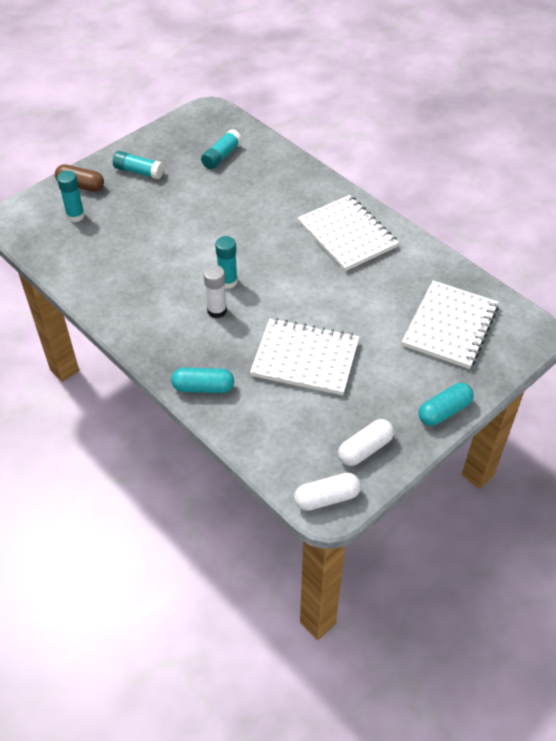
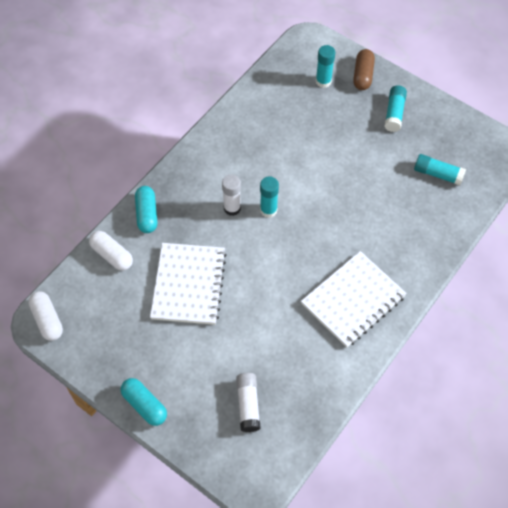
camera: 80 degrees right, 10 degrees up
(365, 449) = (97, 343): white capsule -> white capsule (112, 255)
(450, 326) = (248, 405): white notebook -> white glue stick

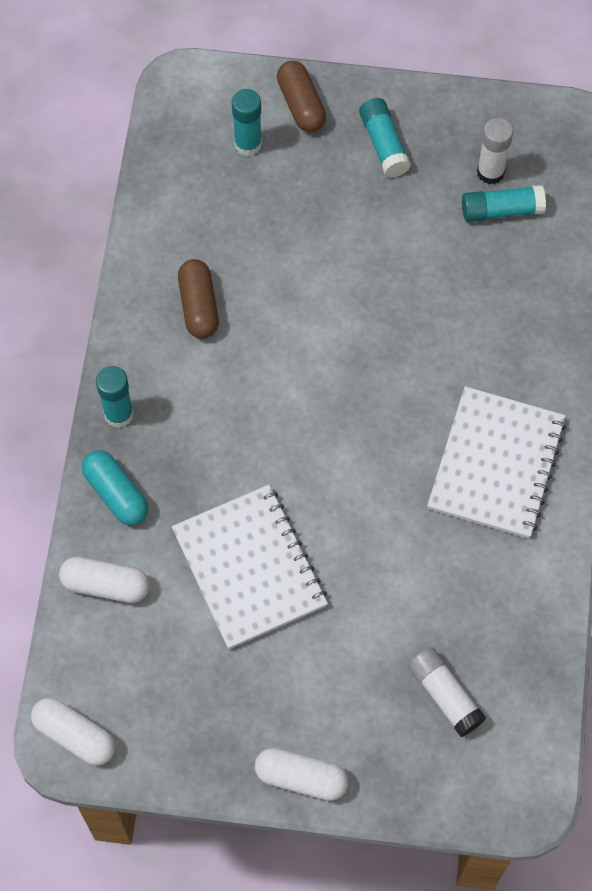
camera: 30 degrees left, 5 degrees up
(144, 405) = (301, 778): turquoise capsule -> white capsule
(232, 208) = (238, 417): white glue stick -> white glue stick (490, 172)
(247, 145) = (198, 306): none -> brown capsule
(268, 210) = (293, 392): turquoise glue stick -> turquoise glue stick (119, 414)

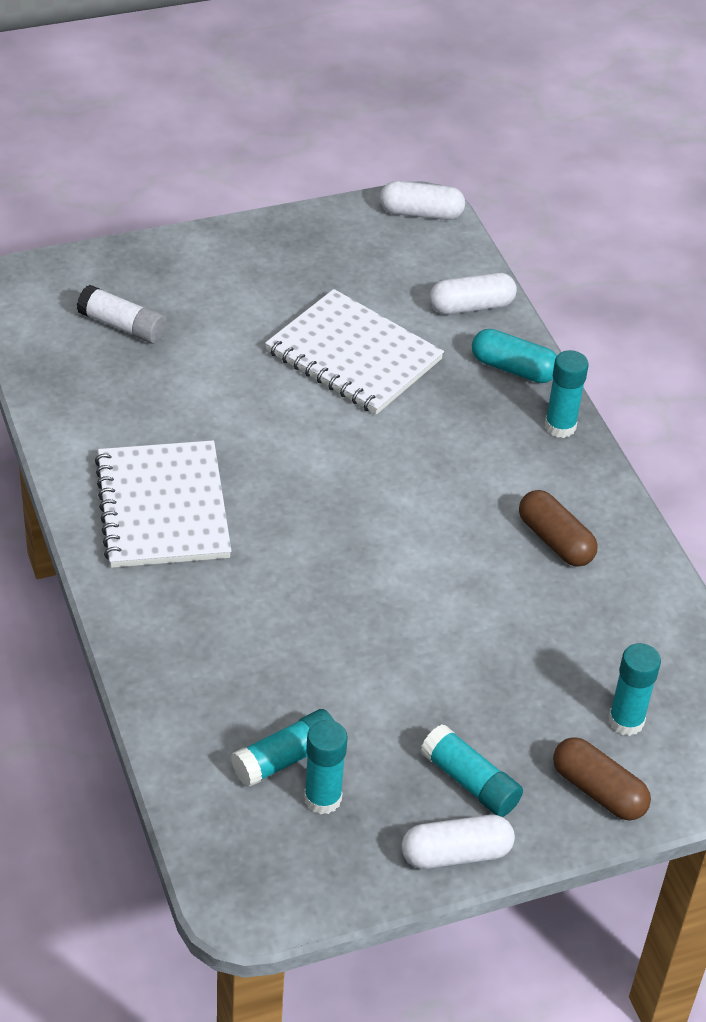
camera: 150 degrees right, 20 degrees down
(301, 778) = (217, 242): white capsule -> white capsule (456, 854)
(490, 172) = (322, 798): white glue stick -> turquoise glue stick

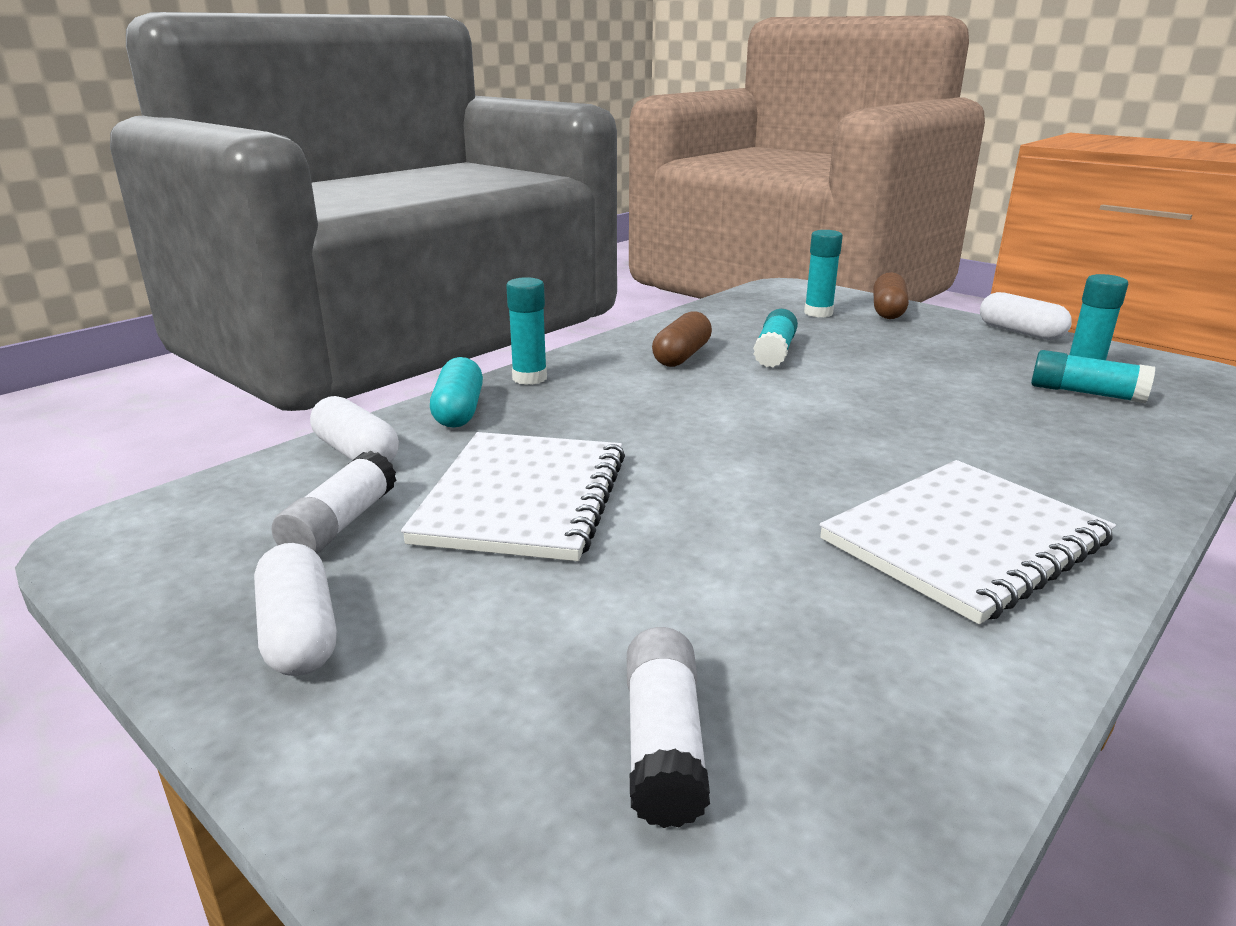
camera: 115 degrees left, 20 degrees down
(376, 282) = (340, 524): none -> white glue stick
(421, 213) = (132, 534): white capsule -> white capsule (299, 633)
(470, 782) = (960, 339): turquoise glue stick -> turquoise glue stick (774, 352)

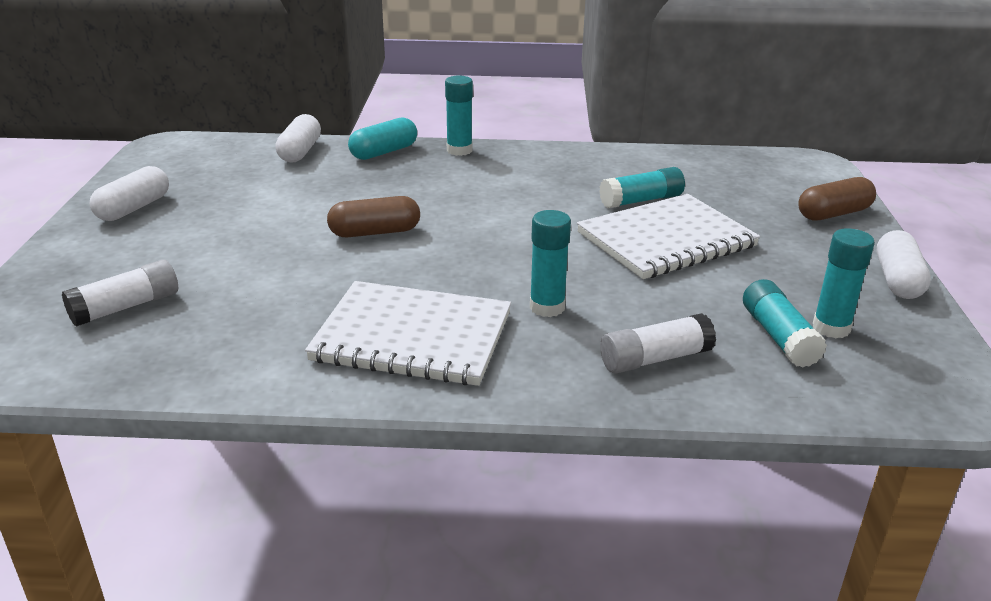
camera: 50 degrees right, 5 degrees up
(340, 524) = (227, 178): white glue stick -> white glue stick (655, 359)
(523, 498) = (303, 205): white notebook -> white notebook (666, 240)
(682, 356) = (575, 176): brown capsule -> brown capsule (375, 232)
(818, 313) = (766, 191): turquoise glue stick -> turquoise glue stick (547, 307)

